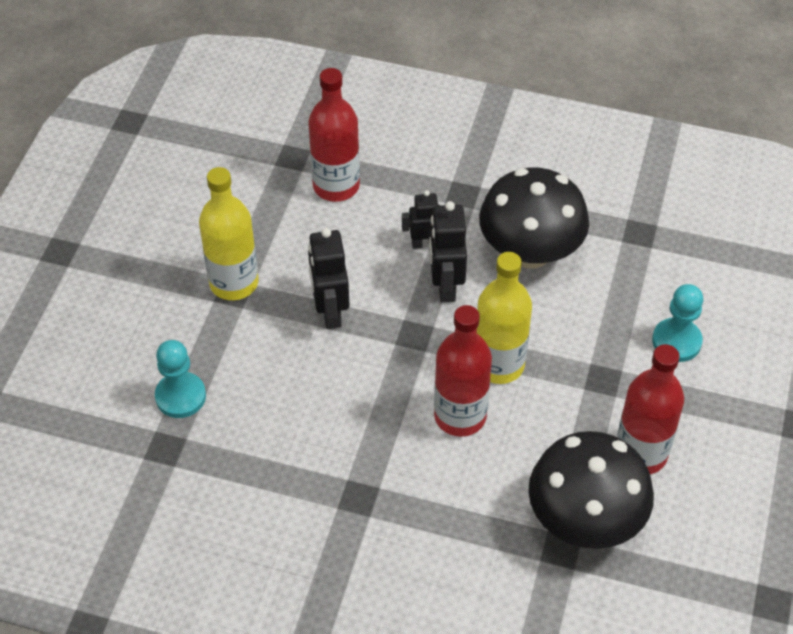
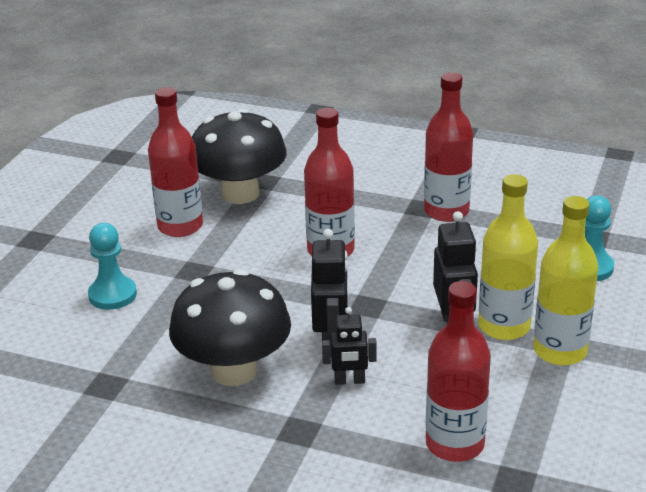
camera: 175 degrees left, 20 degrees down
(328, 490) = (446, 211): none -> red bottle
(498, 364) = (288, 282): yellow bottle -> yellow bottle (504, 326)

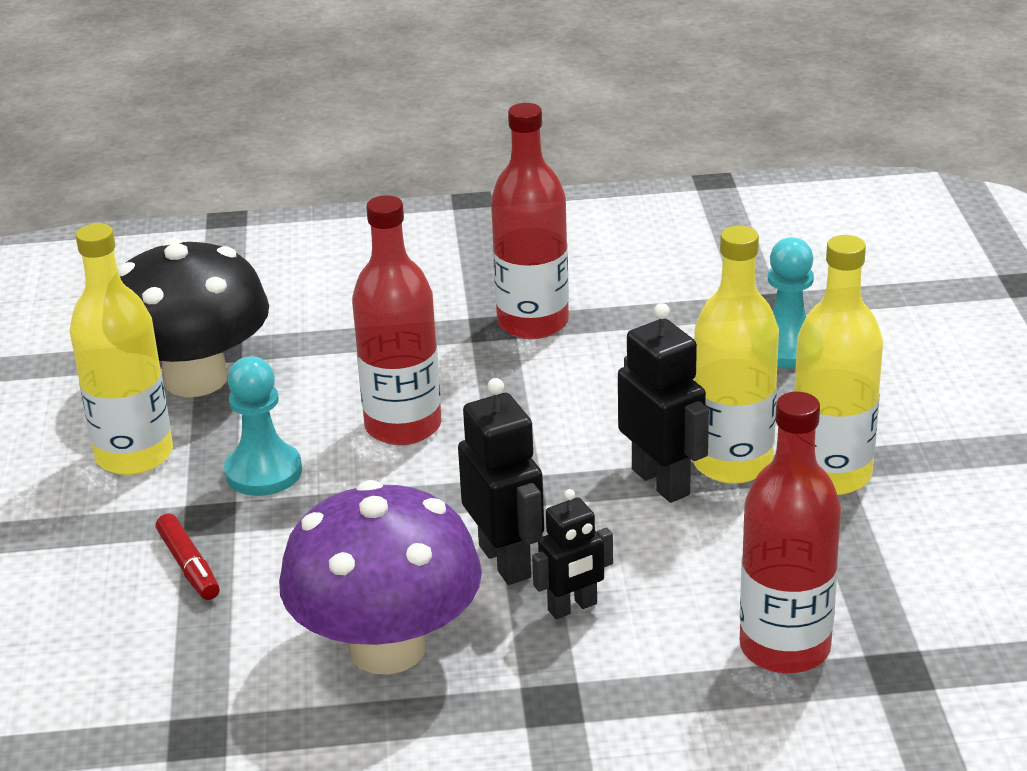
camera: 25 degrees left, 0 degrees up
(112, 295) = (101, 593): turquoise pawn -> turquoise pawn (263, 472)
(165, 294) = (189, 566): none -> red marker
(180, 226) = (134, 455): red bottle -> yellow bottle
(234, 370) = (387, 648): black mushroom -> purple mushroom

